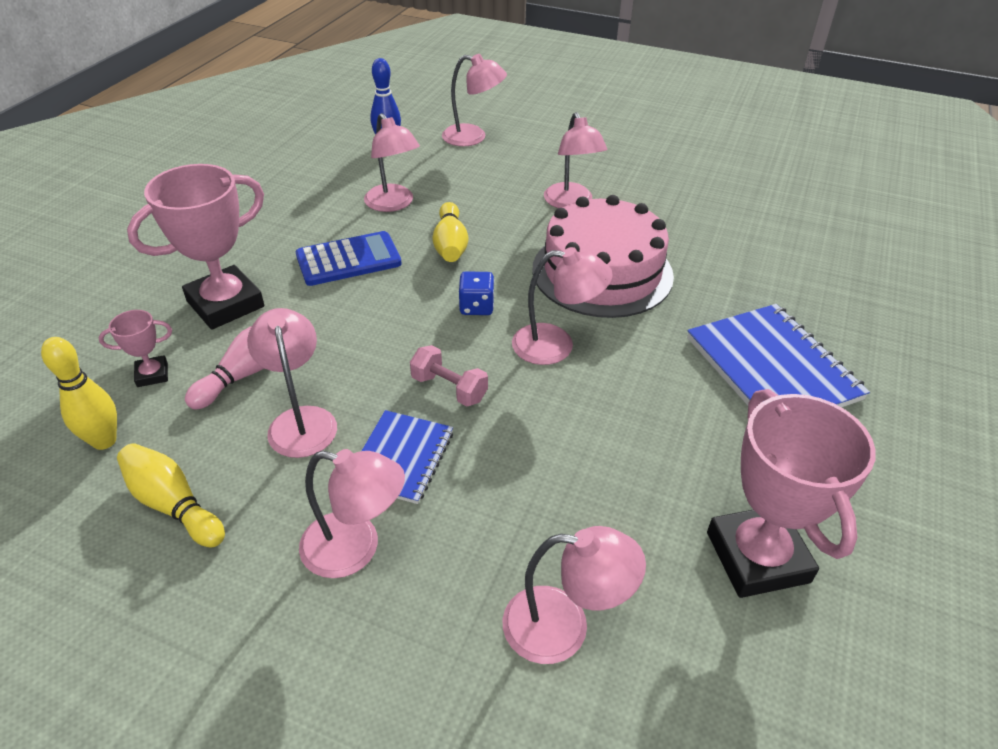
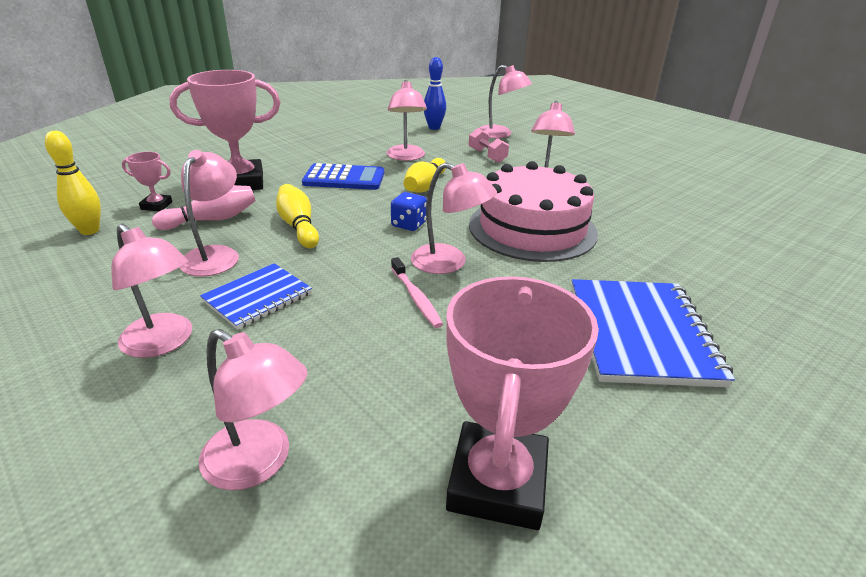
camera: 25 degrees right, 10 degrees down
(173, 505) = (85, 276): yellow bowling pin -> yellow bowling pin (298, 226)
(449, 388) = (337, 266): pink dumbbell -> pink dumbbell (487, 156)
(557, 400) = (416, 298): none -> pink toothbrush

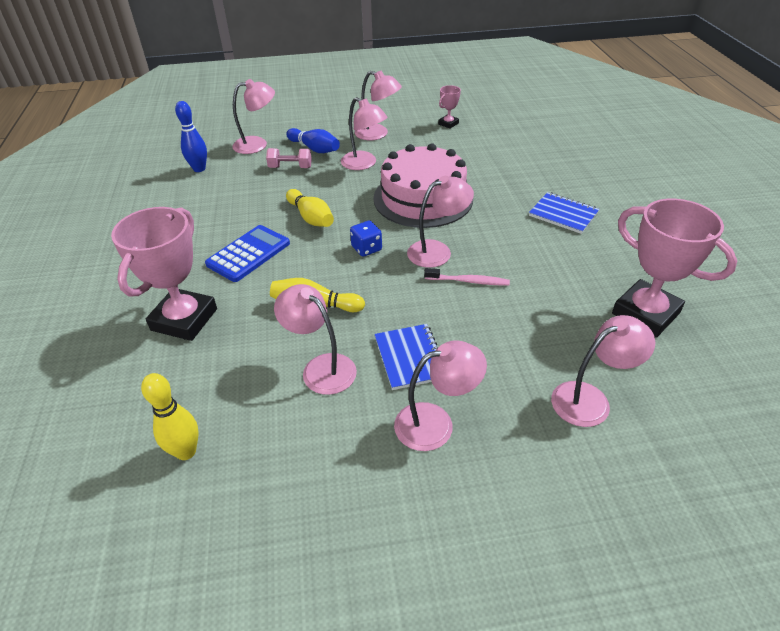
camera: 55 degrees left, 10 degrees up
(156, 206) = (176, 390): pink trophy -> pink trophy (448, 124)
(212, 220) = (249, 356): pink bowling pin -> none
(406, 157) = (244, 206): pink lamp -> pink lamp (378, 134)
(532, 156) = (314, 149): none -> blue bowling pin
(641, 334) = (563, 214): blue notebook -> blue notebook, size x0.60

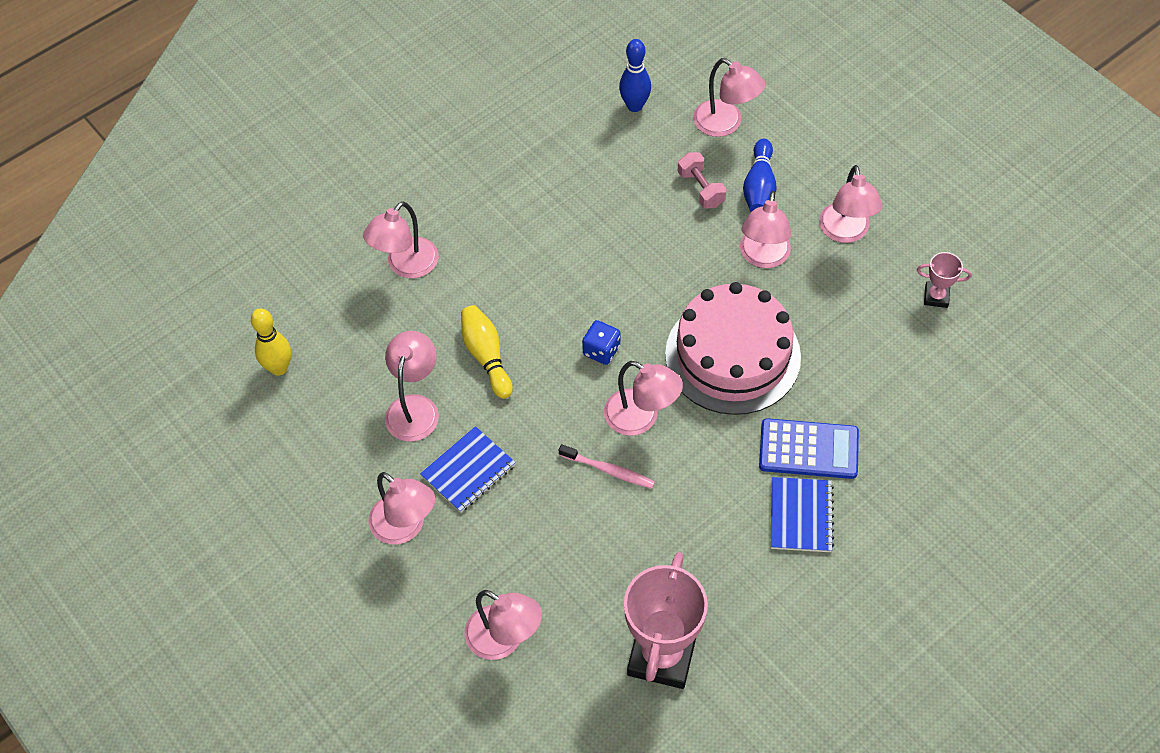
camera: 60 degrees right, 15 degrees up
(184, 319) = (406, 266): pink trophy -> pink lamp
(248, 254) = (524, 253): blue calculator -> blue calculator (808, 449)
(311, 217) = (620, 269): yellow bowling pin -> none
(468, 281) = (609, 470): pink toothbrush -> pink toothbrush turned 45 degrees counterclockwise

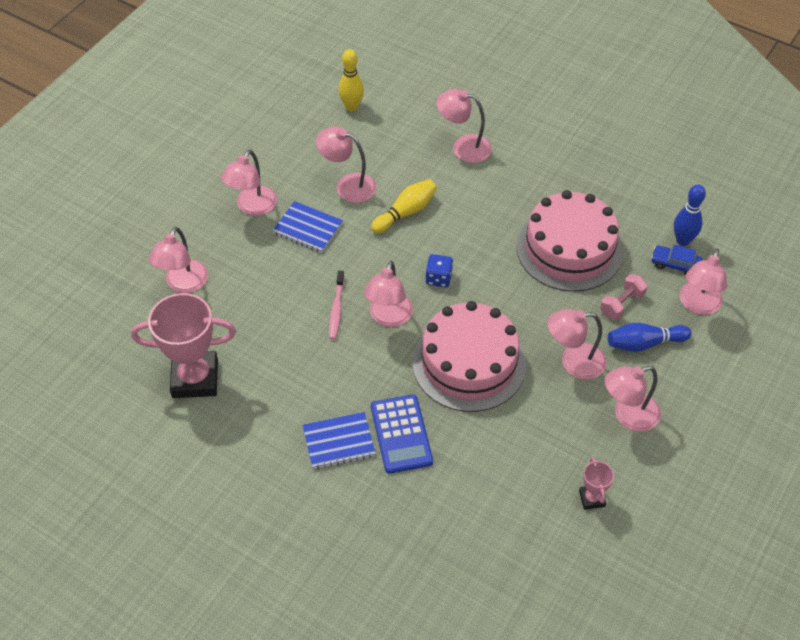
camera: 70 degrees right, 5 degrees down
(414, 407) = (348, 185): pink lamp -> pink lamp turned 150 degrees counterclockwise
(606, 211) = (569, 249): none -> pink cake
(665, 124) = (675, 264): none -> blue car

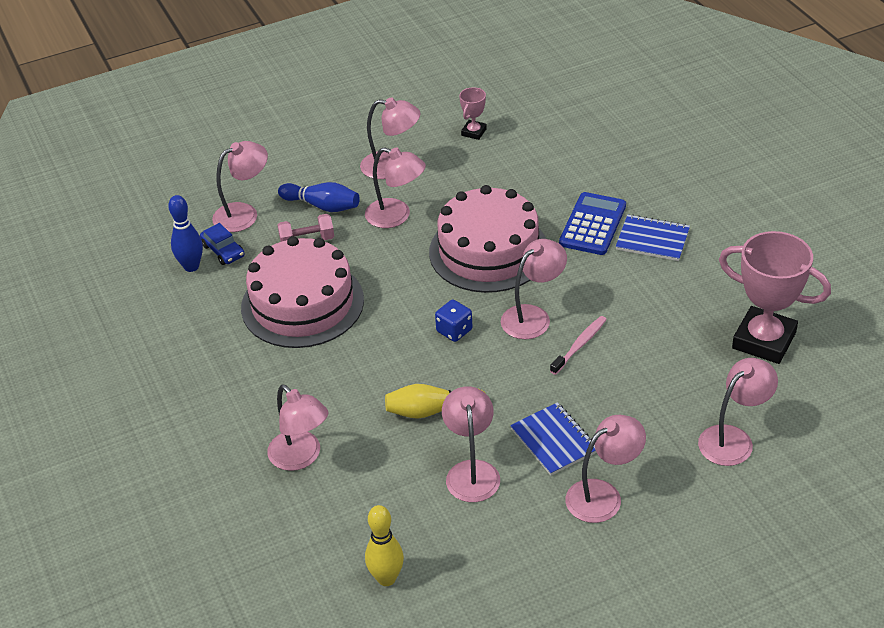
camera: 145 degrees left, 10 degrees down
(348, 185) = (471, 471): pink lamp -> pink lamp turned 150 degrees counterclockwise

